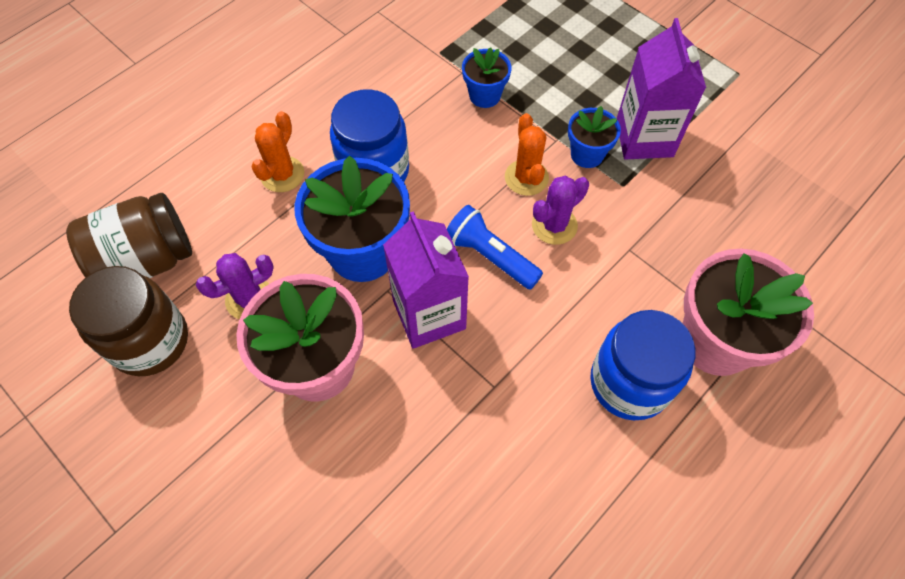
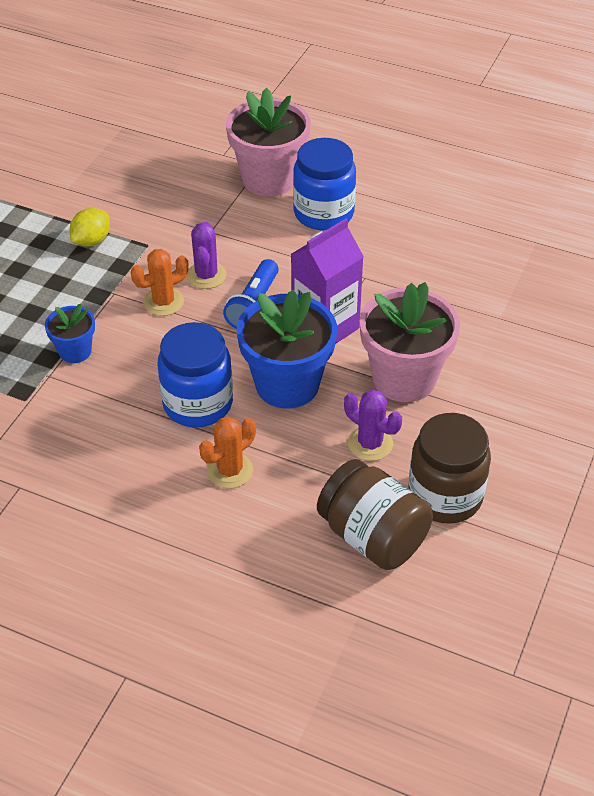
camera: 110 degrees left, 15 degrees down
(282, 174) = (230, 470): orange cactus -> orange cactus turned 45 degrees counterclockwise
(554, 225) = (206, 275): purple cactus -> purple cactus turned 60 degrees clockwise
(587, 154) = (123, 271): blue flower pot -> none
(644, 138) = (91, 241): purple carton -> yellow lemon

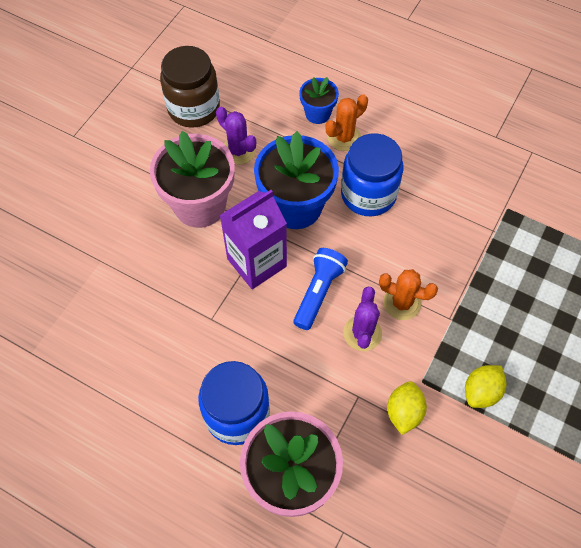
camera: 175 degrees left, 15 degrees up
(75, 351) = (475, 253): blue flower pot -> blue flower pot (317, 114)
(163, 302) = (402, 303): orange cactus -> orange cactus turned 45 degrees clockwise
(167, 223) = (404, 412): none -> yellow lemon
(372, 536) = (249, 85): brown jar -> none

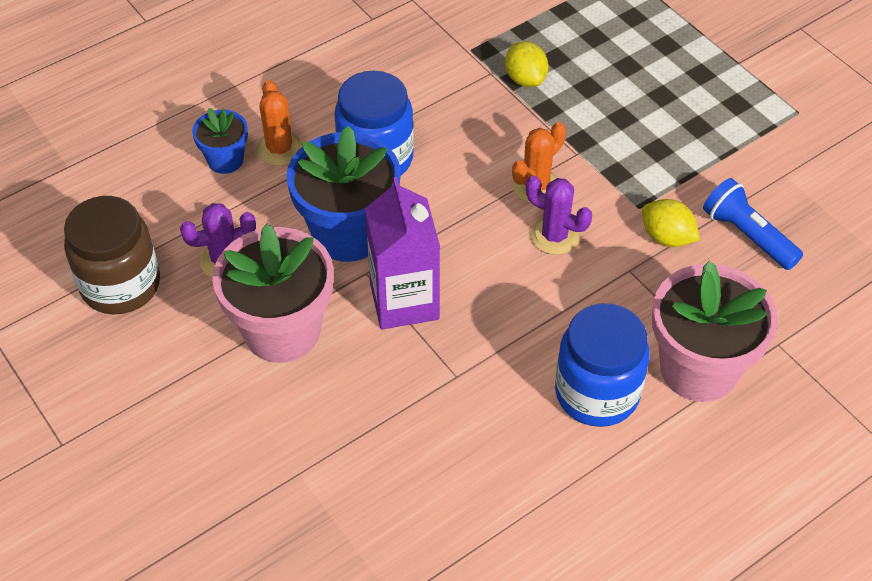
camera: 65 degrees left, 10 degrees down
(318, 292) = (480, 256): blue flashlight -> blue flashlight (747, 235)
(481, 392) = (674, 164): yellow lemon -> yellow lemon (525, 79)

